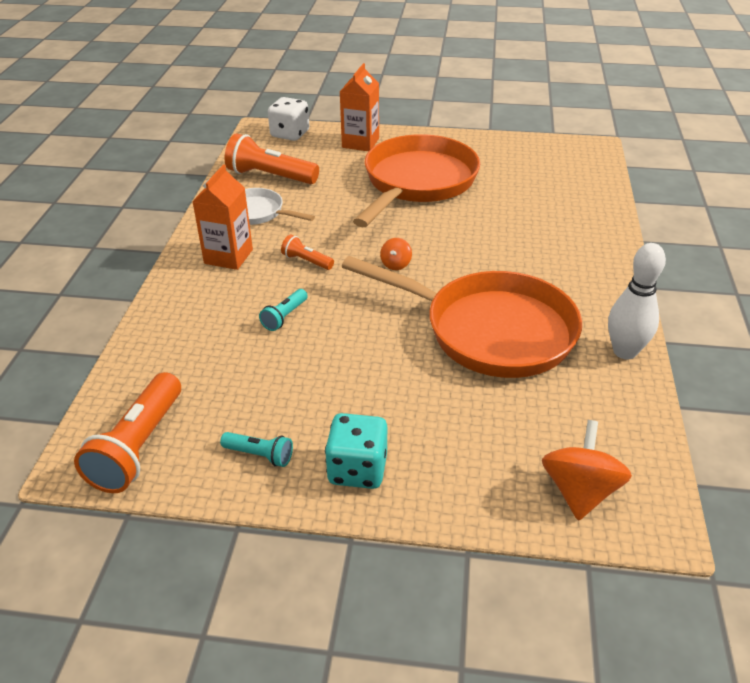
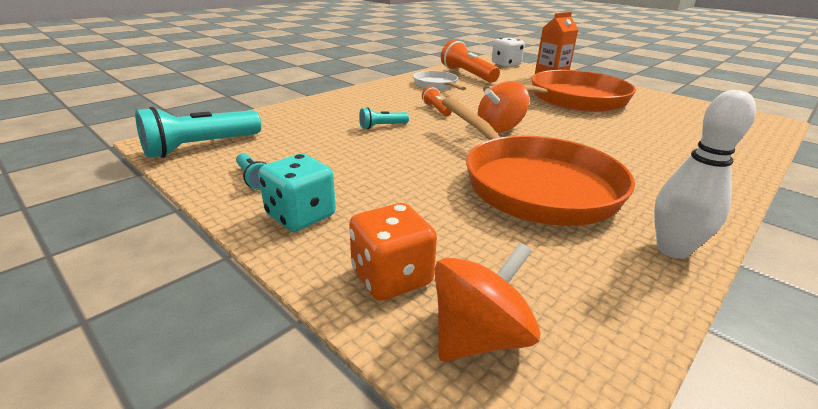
camera: 35 degrees right, 10 degrees down
(138, 447) = (200, 147): orange flashlight -> turquoise flashlight
(228, 256) = (390, 95): orange carton -> none
(396, 264) = (499, 128): orange spinning top -> orange spinning top, size x1.92
(488, 482) = (391, 277): none -> orange dice

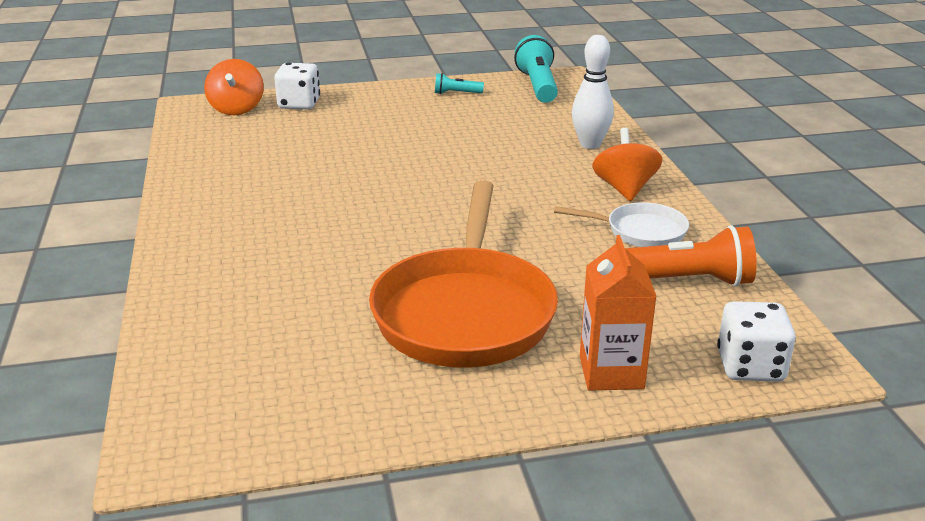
camera: 125 degrees right, 0 degrees up
(300, 216) = (388, 97): turquoise dice -> none
(382, 126) = (508, 153): turquoise flashlight -> none
(391, 277) = (299, 104): orange dice -> white dice
(436, 109) = (530, 195): orange flashlight -> none
(499, 128) = (432, 207): orange spinning top -> orange spinning top (624, 189)
(532, 184) = (314, 172): orange pan -> none
(672, 249) = (185, 177): white bowling pin -> white bowling pin (590, 144)

